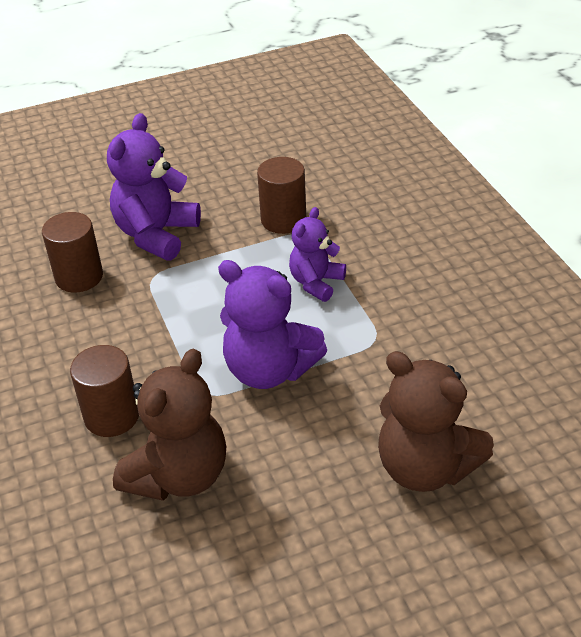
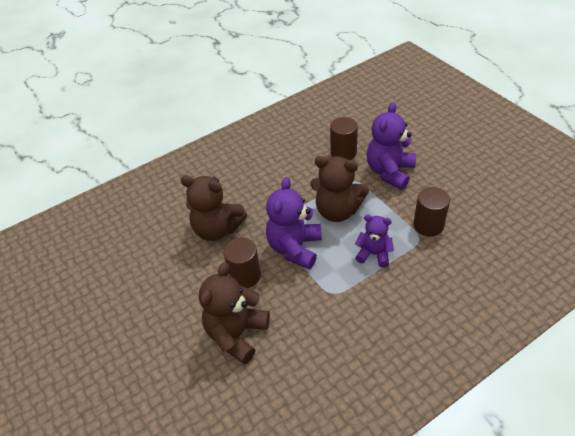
camera: 80 degrees right, 5 degrees up
(112, 416) = (250, 194): brown cylinder -> brown cylinder (245, 275)
(156, 235) = (389, 172): purple teddy bear -> purple teddy bear turned 75 degrees counterclockwise
(211, 306) = (337, 211): none -> brown teddy bear

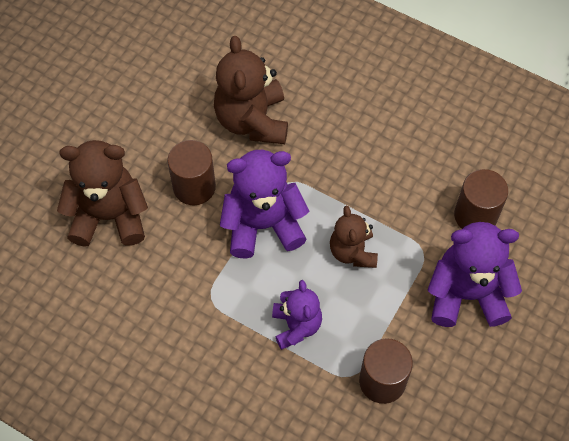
camera: 60 degrees right, 15 degrees up
(337, 211) = (352, 252): brown teddy bear -> brown teddy bear, size x0.62

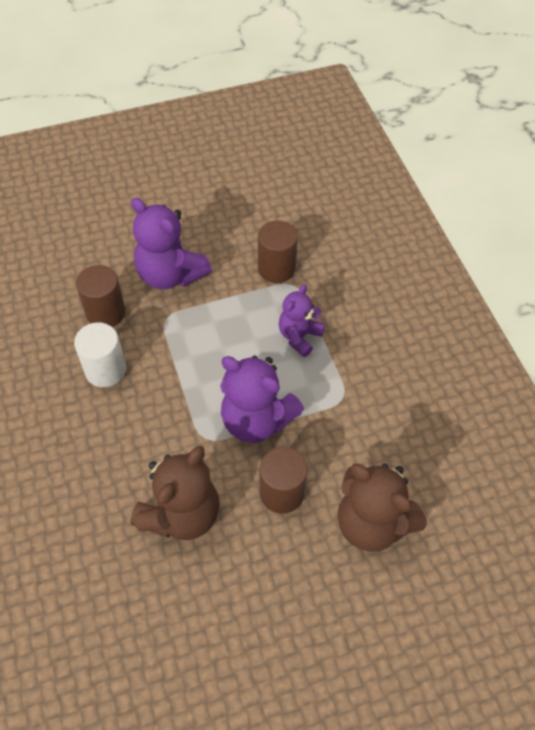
camera: 140 degrees left, 5 degrees down
(352, 252) = (213, 353): brown teddy bear -> none
(419, 172) = (105, 370): none -> white cylinder

